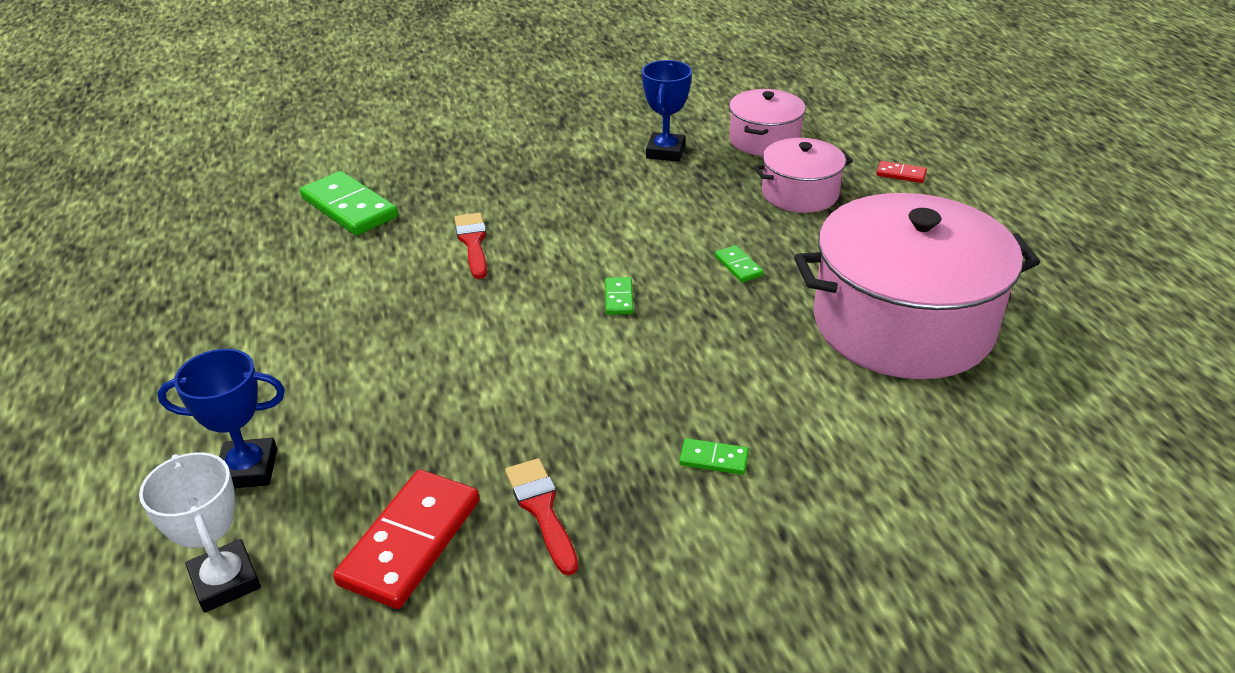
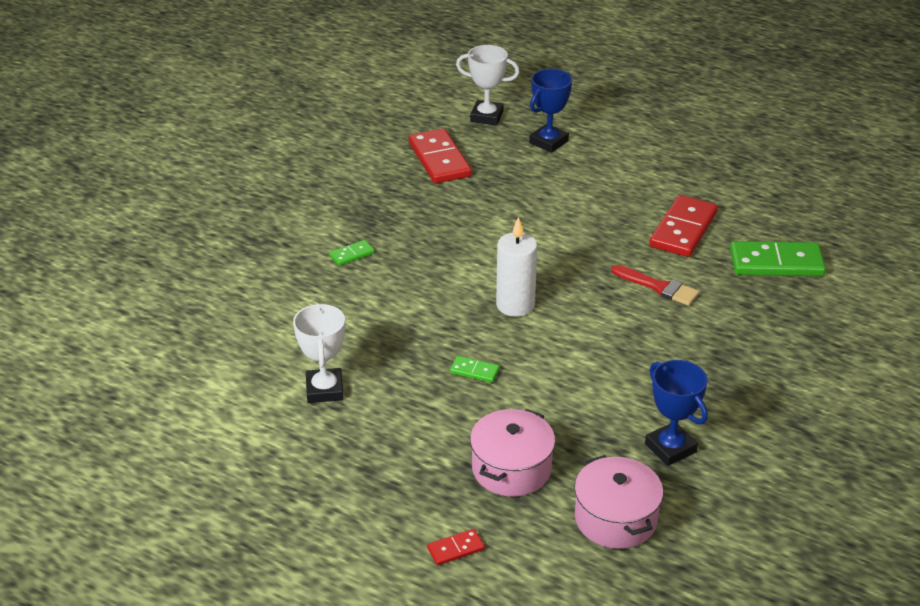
camera: 135 degrees right, 0 degrees up
(351, 274) = (683, 229): none -> red domino
(542, 510) = (403, 196): red brush -> none
(619, 298) = (515, 305): green domino -> white candle
(903, 324) = (324, 390): pink pot -> white trophy

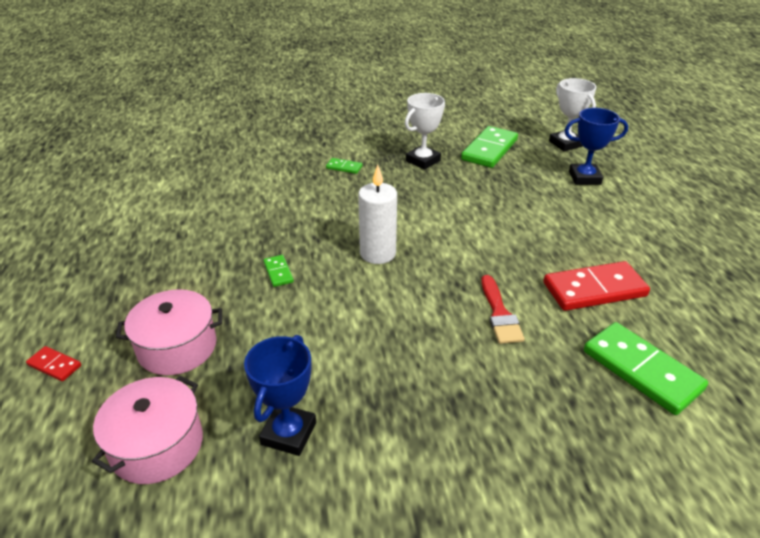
camera: 50 degrees right, 0 degrees up
(324, 390) = (192, 222): white trophy -> white trophy (423, 161)
(439, 159) = (489, 150): red domino -> green domino

